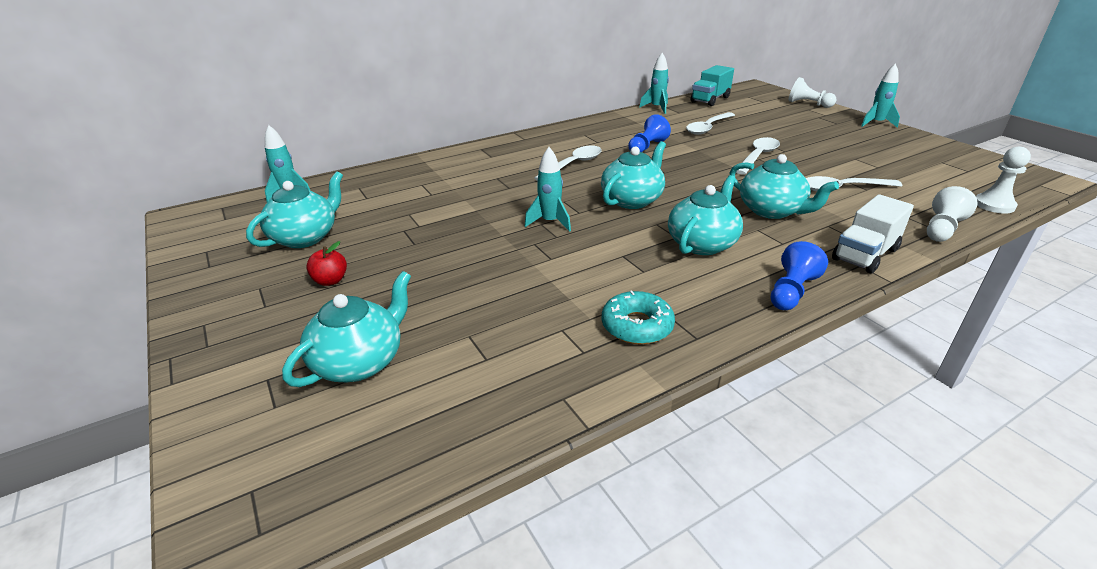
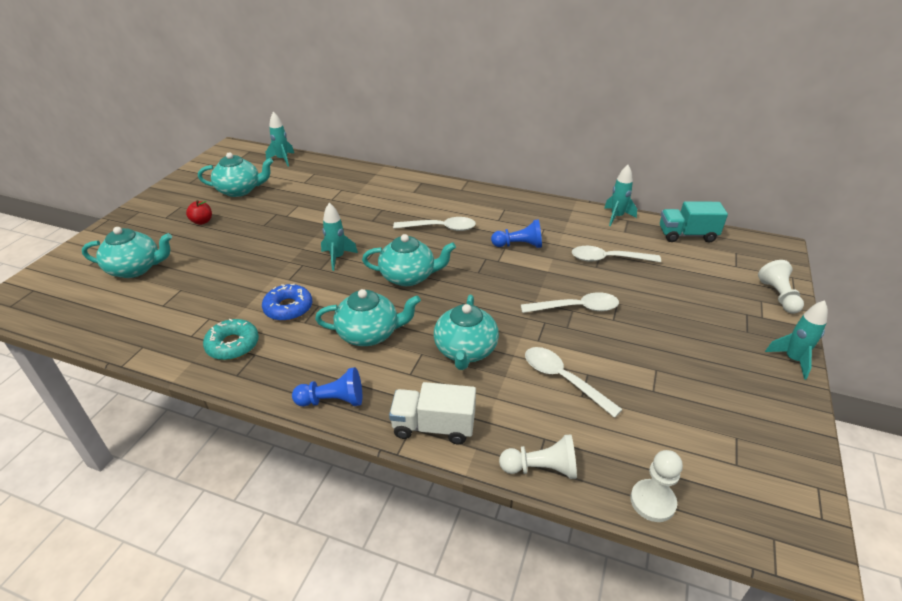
camera: 50 degrees right, 5 degrees up
(606, 273) = (288, 308): none -> blue donut

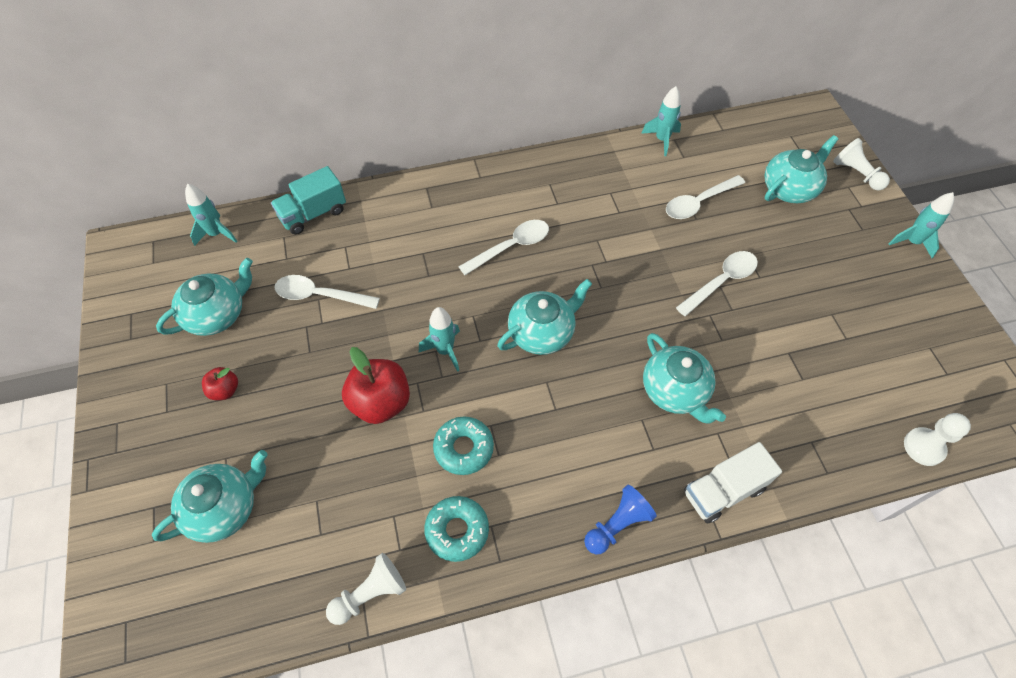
camera: 35 degrees left, 20 degrees up
(271, 264) = (381, 402): none -> red apple
(288, 308) = (464, 448): blue donut -> turquoise donut
(369, 334) = (574, 428): turquoise teapot -> turquoise teapot (789, 189)
(519, 245) = (607, 229): blue pawn -> none
(541, 468) = (833, 472): white pawn -> white pawn (370, 594)
(563, 380) = (776, 371): white spoon -> white spoon (320, 295)
(687, 235) = (738, 134): turquoise truck -> turquoise truck (313, 214)

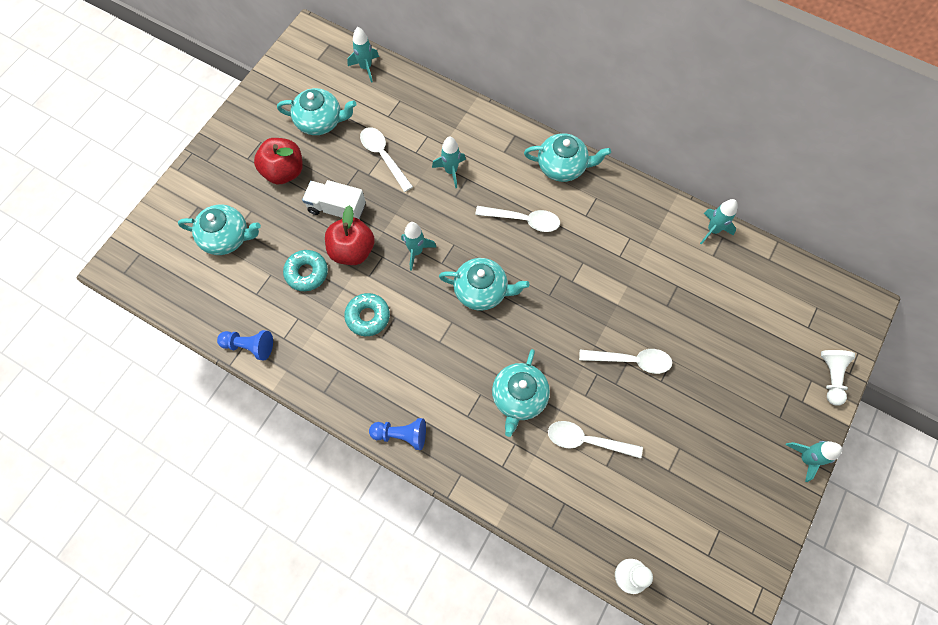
camera: 45 degrees right, 10 degrees up
(225, 390) = (284, 171): red apple -> red apple, size x1.90
(313, 214) = (430, 98): turquoise truck -> none
(370, 594) = (249, 346): white pawn -> blue pawn
(401, 258) = (451, 171): none -> turquoise rocket
(457, 530) = (320, 356): turquoise donut -> turquoise donut (306, 273)
(699, 203) = (682, 296): white spoon -> white spoon (587, 440)
(723, 491) = (479, 476): white truck -> white truck (337, 208)
(789, 189) = (763, 343): turquoise teapot -> turquoise teapot (562, 166)

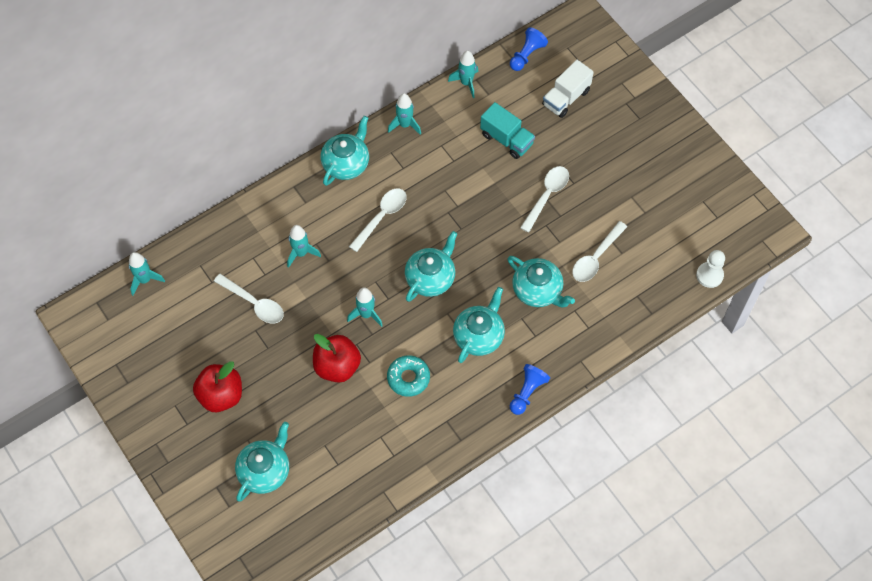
camera: 65 degrees left, 5 degrees down
(249, 346) = (387, 487): blue pawn -> blue pawn (526, 55)
(306, 273) = (339, 413): turquoise donut -> none
(320, 121) = (183, 343): turquoise teapot -> turquoise teapot (479, 336)
(337, 208) = (286, 363): white truck -> white truck (566, 98)
(383, 156) = (254, 303): white spoon -> white spoon turned 135 degrees counterclockwise
(672, 294) = (506, 139): none -> turquoise truck
(805, 458) = (677, 118): turquoise rocket -> turquoise rocket (405, 125)
(831, 377) = (625, 69): white pawn -> none

